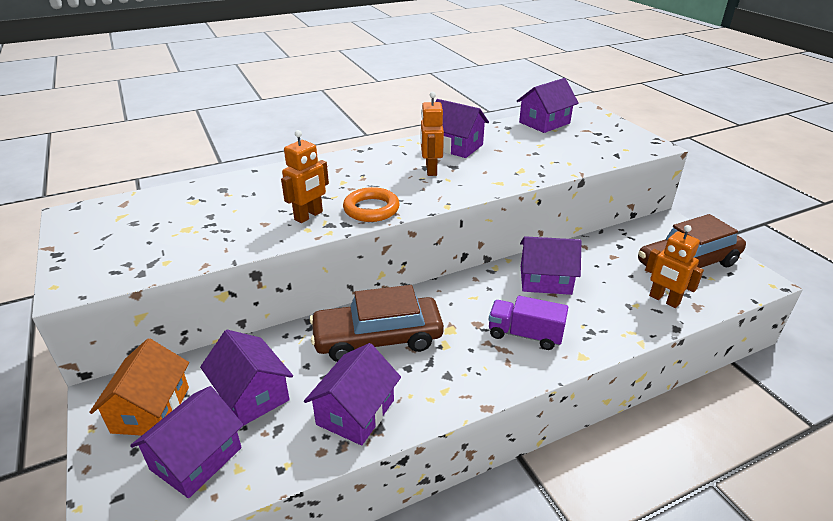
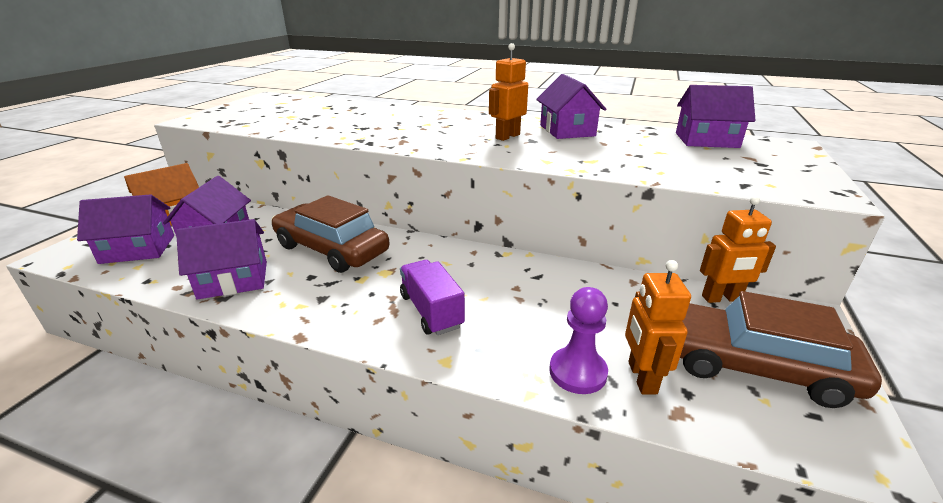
camera: 45 degrees right, 5 degrees down
(309, 216) = (361, 132): orange robot -> orange robot (721, 298)
(371, 209) = (406, 141): orange ring -> none
(545, 280) = (533, 285): purple house -> none
(640, 316) = (577, 372): none -> purple pawn

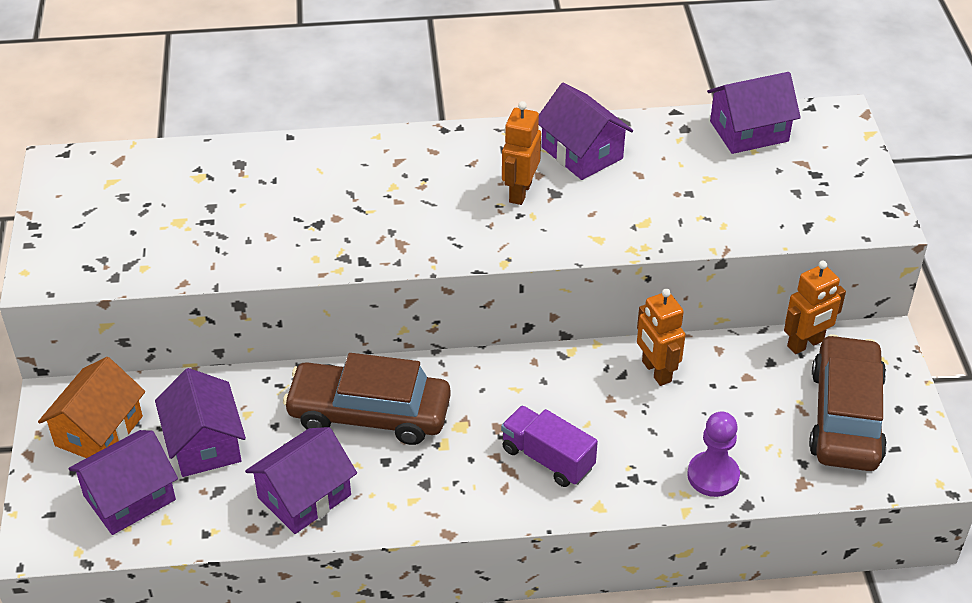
camera: 25 degrees left, 15 degrees up
(641, 377) = (764, 462): orange robot -> orange robot (656, 371)
(752, 365) = (845, 416): brown car -> brown car turned 105 degrees clockwise

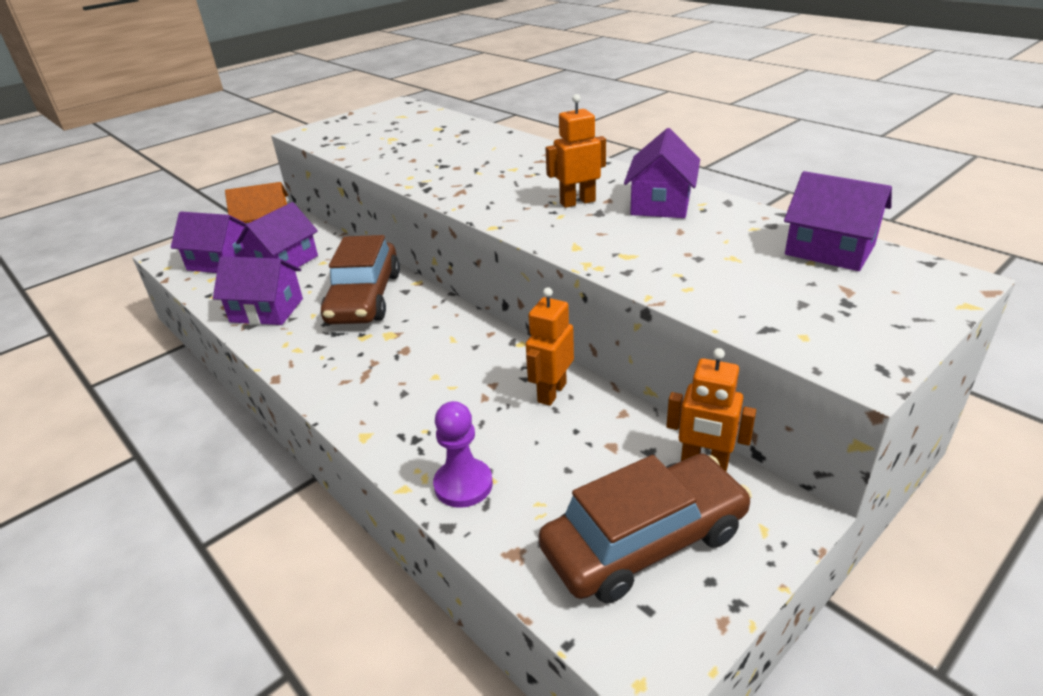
camera: 55 degrees right, 10 degrees down
(369, 413) = (364, 297): brown car -> brown car turned 150 degrees counterclockwise
(547, 458) = (394, 386): purple truck -> none

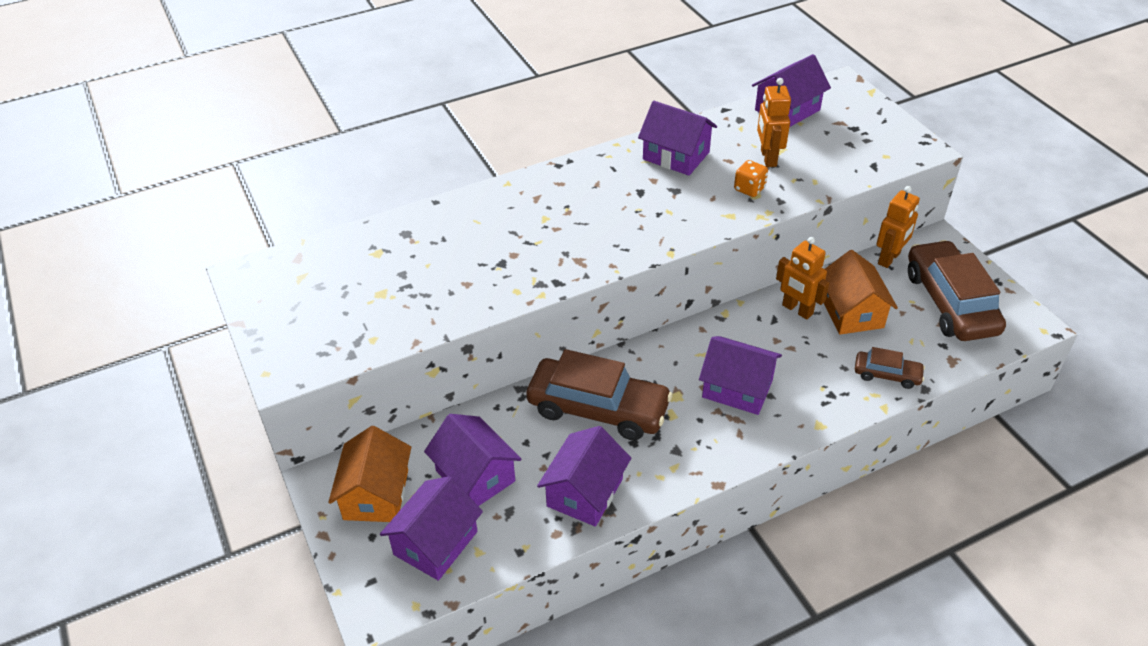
camera: 75 degrees left, 10 degrees up
(408, 369) = (737, 388): none -> purple house
(463, 485) = (887, 374): purple pawn -> brown car
(570, 438) = (851, 312): none -> orange house
(577, 202) = (648, 196): orange robot -> orange robot (768, 158)
(634, 250) = (749, 189): none -> orange dice

